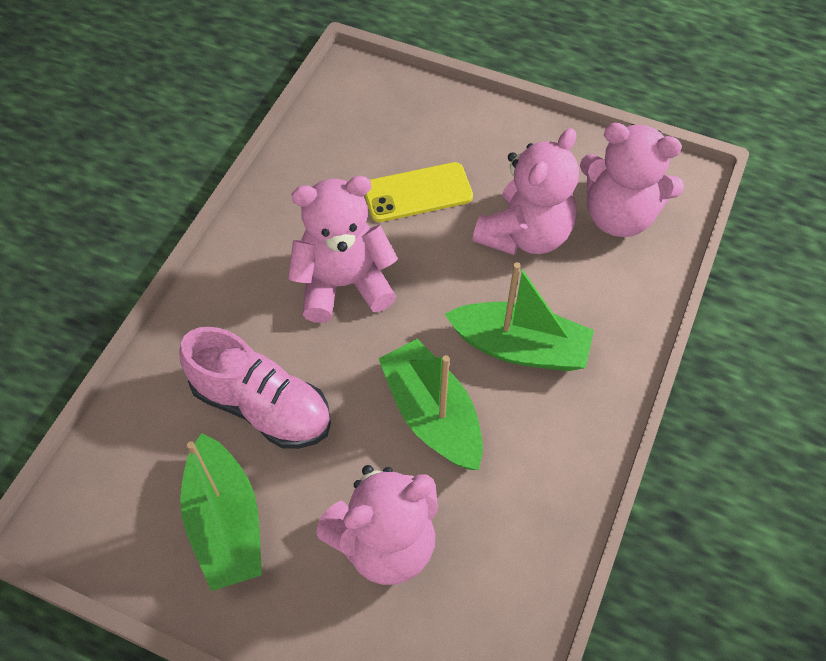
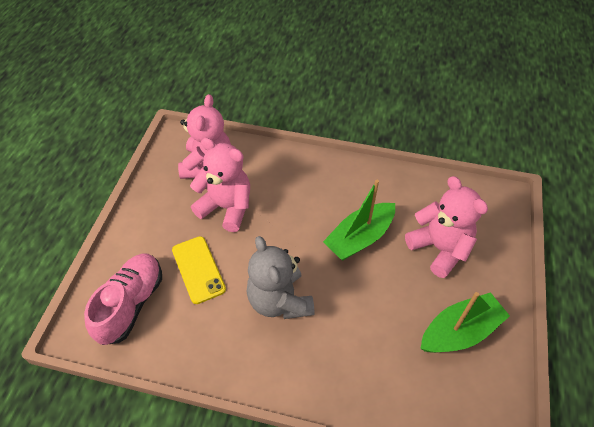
camera: 100 degrees left, 5 degrees down
(262, 406) = (380, 330): pink shoe -> pink shoe (131, 304)
(343, 284) = (280, 300): pink teddy bear -> grey teddy bear
(520, 347) = (306, 202): green boat -> none

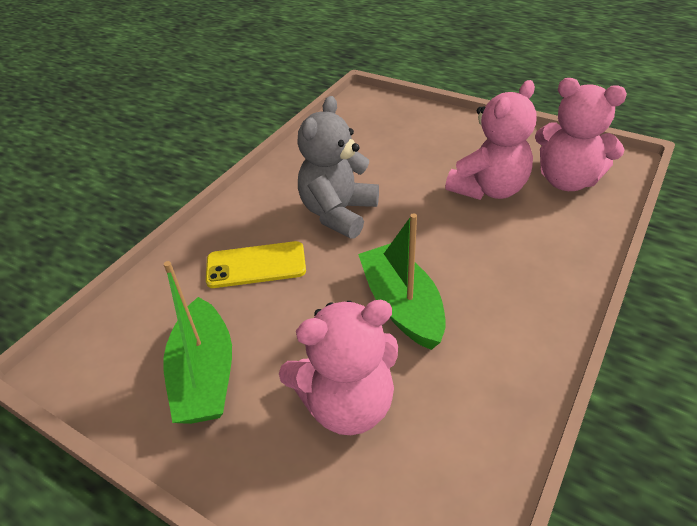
camera: 110 degrees right, 10 degrees down
(131, 304) = (380, 122): pink shoe -> none
(198, 269) = (404, 161): yellow phone -> yellow phone (256, 265)
(280, 300) = (338, 213): grey teddy bear -> grey teddy bear turned 60 degrees counterclockwise

